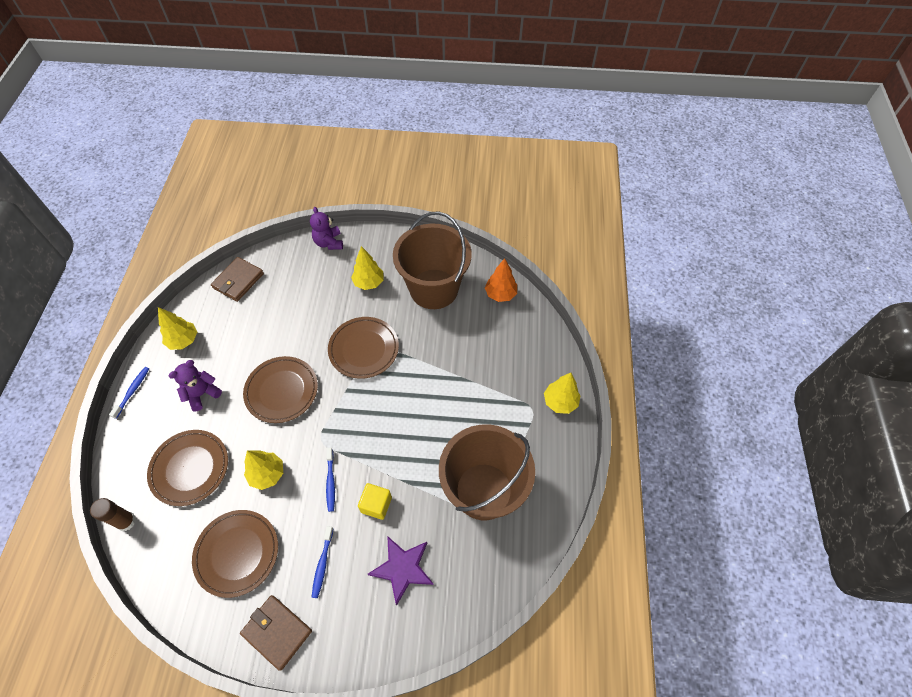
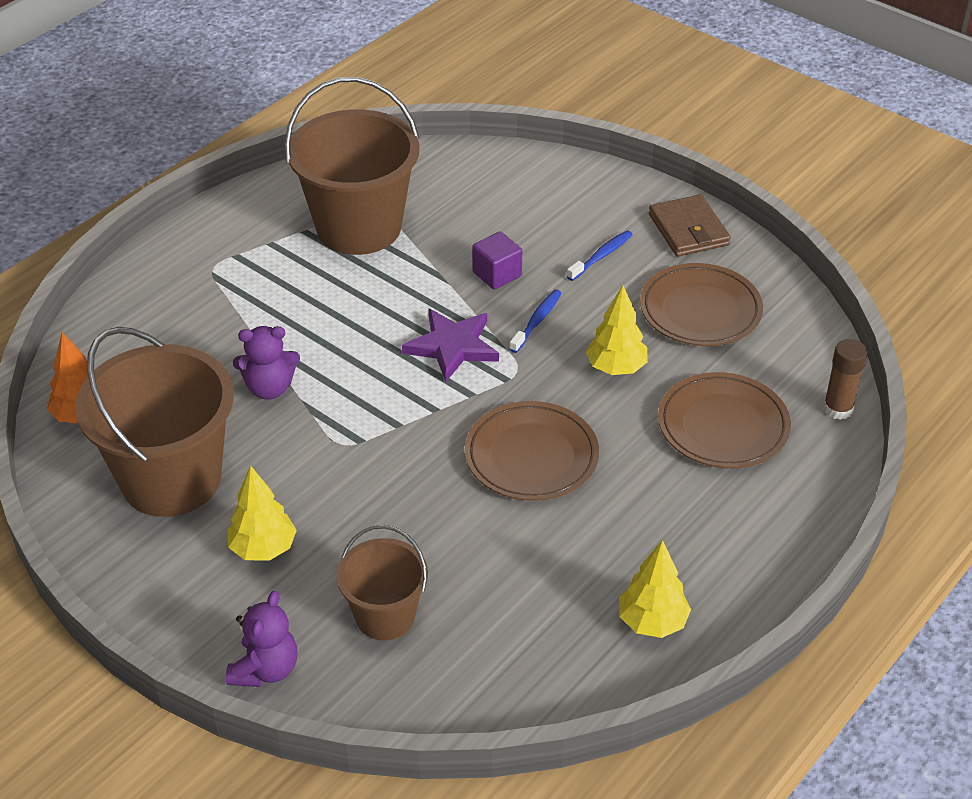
camera: 145 degrees left, 15 degrees down
(132, 391) = (776, 580): blue toothbrush -> none
(202, 394) = (659, 516): purple teddy bear -> purple teddy bear (269, 388)
(238, 281) = (491, 687): brown wallet -> none
(298, 284) = (385, 616): none -> brown bucket
(364, 349) = (363, 449): brown plate -> none
(376, 505) = (497, 274): yellow cube -> purple cube
(402, 568) = (512, 213): purple star -> purple star (452, 346)
(560, 402) = (170, 257): yellow tree -> none

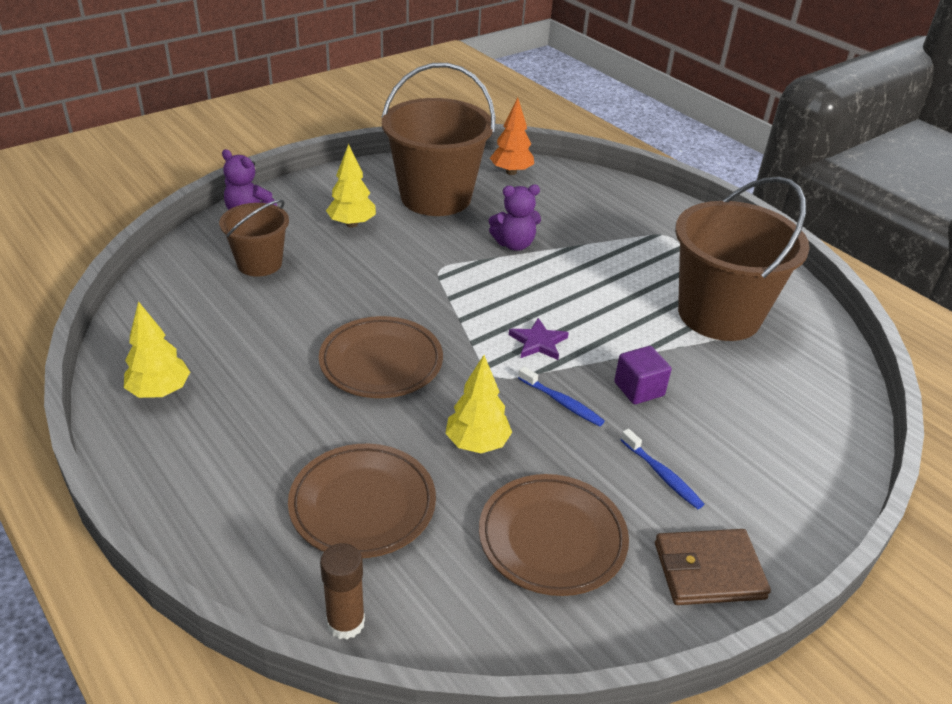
camera: 100 degrees right, 5 degrees down
(269, 388) = (514, 244): purple teddy bear -> purple teddy bear turned 105 degrees counterclockwise
(452, 346) = (538, 342): purple star -> purple star, size x0.66

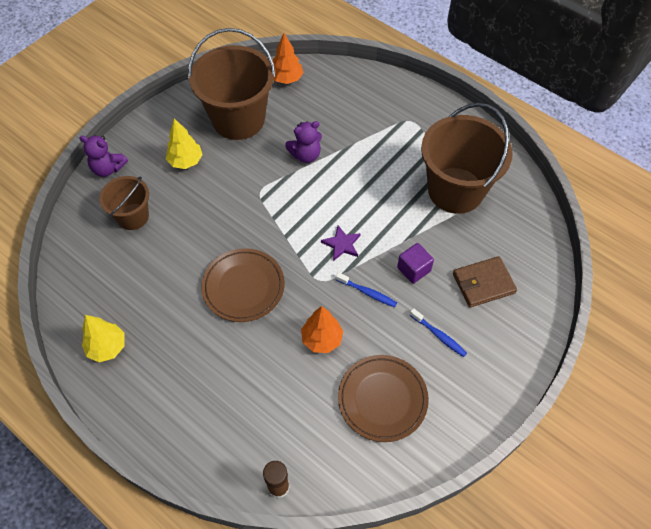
camera: 10 degrees left, 20 degrees up
(362, 505) = (264, 403): brown plate -> none
(477, 443) = (322, 339): yellow tree -> orange tree
(709, 571) = (476, 399): brown wallet -> brown wallet (483, 283)

